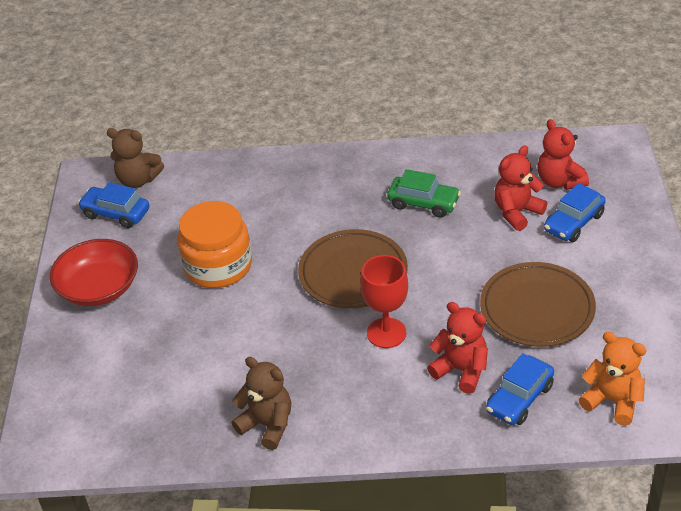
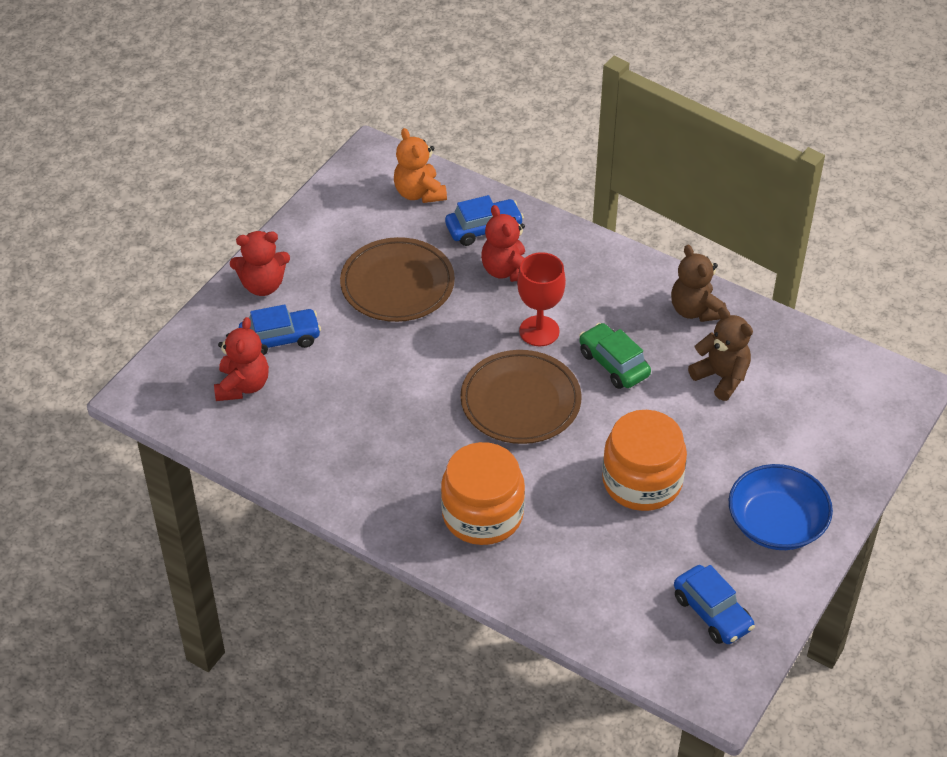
camera: 150 degrees left, 5 degrees up
(99, 288) = (776, 523): red bowl -> blue bowl
(138, 180) = (662, 649): brown teddy bear -> brown teddy bear (721, 377)
(314, 192) = (482, 514): none -> orange jar
(423, 203) = (389, 437): green car -> green car (613, 364)
(517, 212) = (316, 377): red teddy bear -> red teddy bear (263, 285)

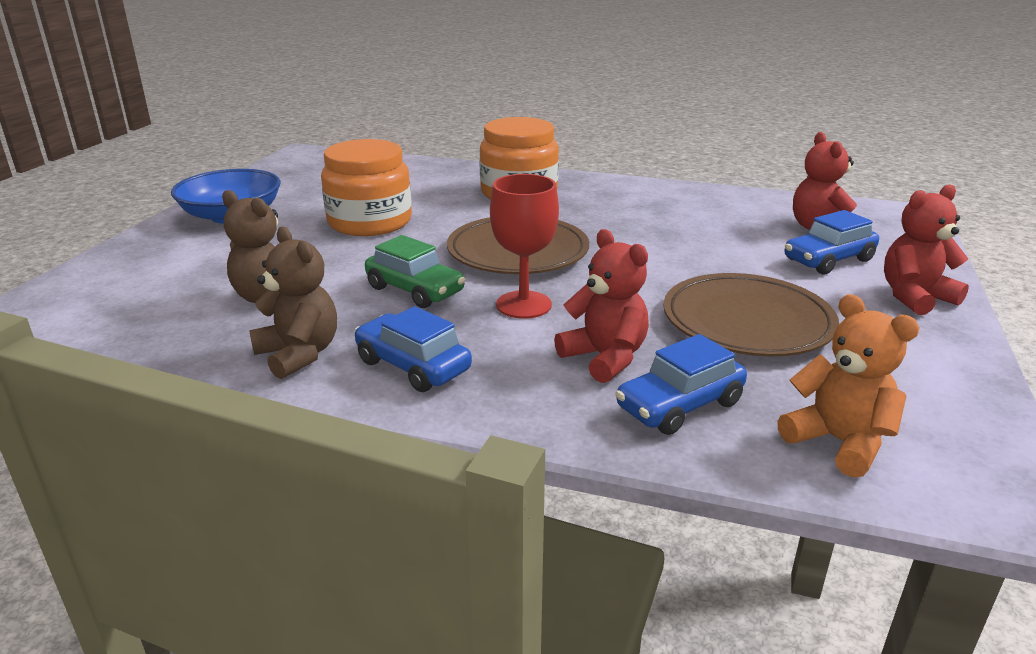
camera: 165 degrees right, 20 degrees down
(712, 612) = (304, 176): blue car -> blue car (413, 366)

